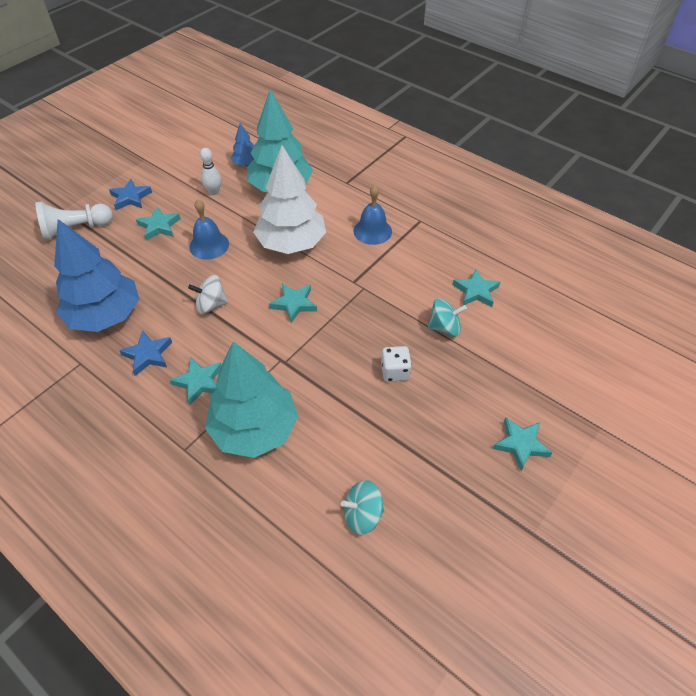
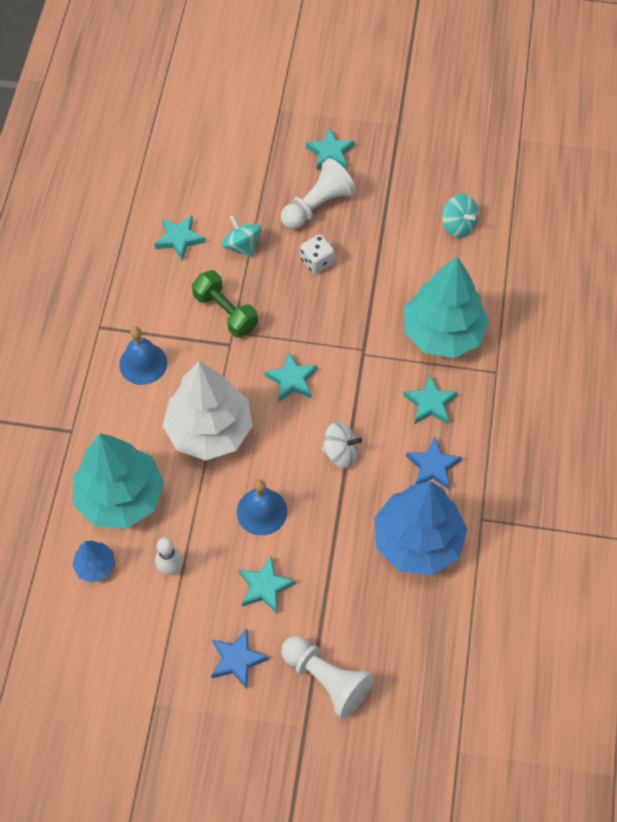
camera: 120 degrees left, 10 degrees up
(211, 305) = (340, 452): white spinning top -> white spinning top turned 45 degrees counterclockwise
(384, 291) = (225, 312): none -> green dumbbell
(458, 402) = (317, 205): none -> white pawn

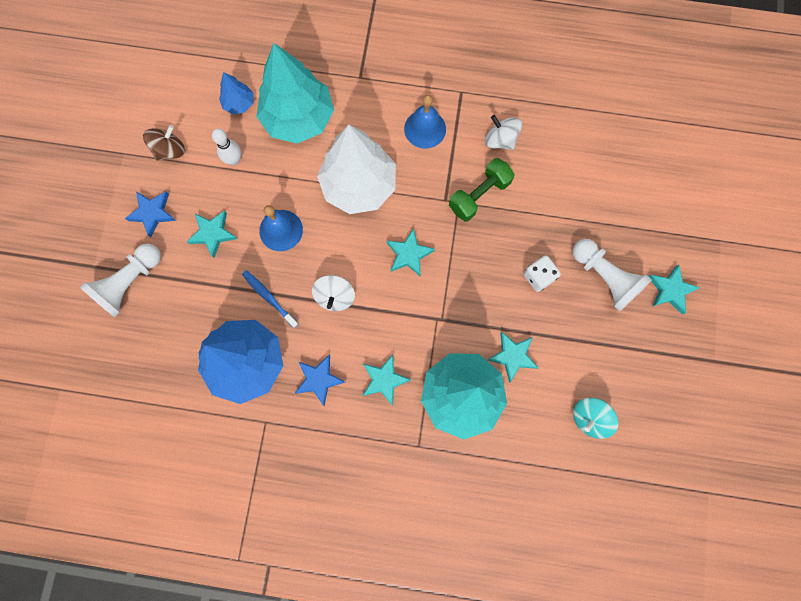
camera: 90 degrees right, 15 degrees up
(154, 645) = (170, 150): none -> brown spinning top
(161, 290) = (500, 140): none -> white spinning top
(179, 239) = (557, 152): turquoise star -> turquoise star (512, 356)
(242, 246) = (553, 208): turquoise spinning top -> none
(342, 521) = (269, 298): none -> blue toothbrush

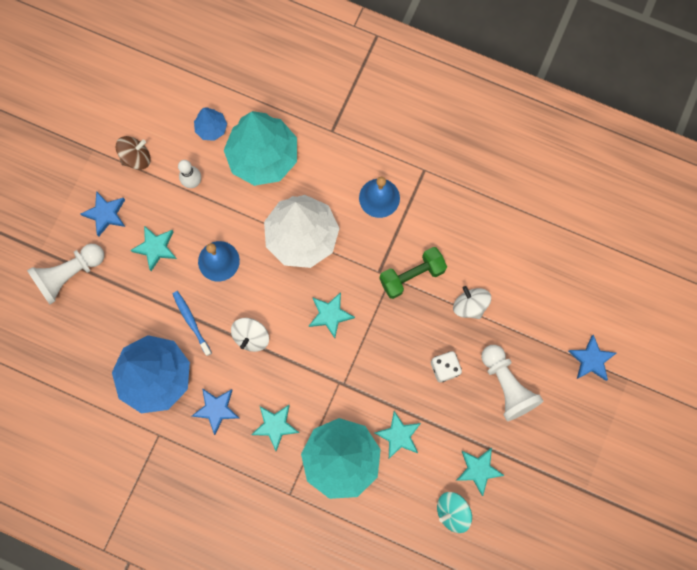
camera: 15 degrees right, 0 degrees up
(500, 140) = (447, 227): white spinning top -> white spinning top (470, 305)
(670, 290) = (565, 414): turquoise star -> turquoise star (478, 470)
(679, 231) = (591, 360): none -> blue star

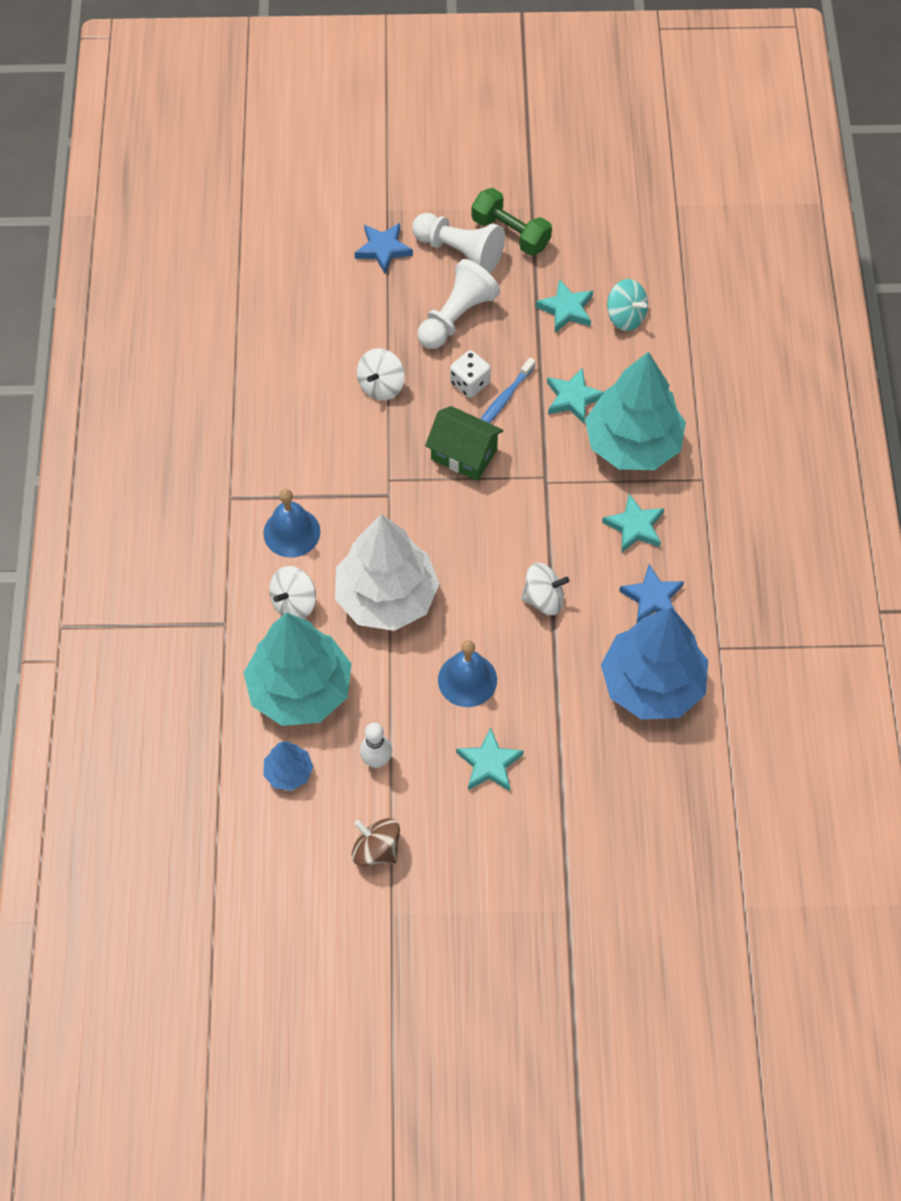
camera: 115 degrees left, 15 degrees down
(69, 275) = (581, 854): white pawn -> white pawn (460, 252)
(106, 214) = (475, 850): blue star -> none
(191, 322) = (562, 675): blue toothbrush -> blue toothbrush (504, 399)
(326, 178) = (294, 603): none -> white spinning top
(330, 315) = (470, 524): turquoise star -> none
(387, 336) = (464, 454): none -> green house
(412, 276) = (375, 458): green dumbbell -> green dumbbell (510, 233)

